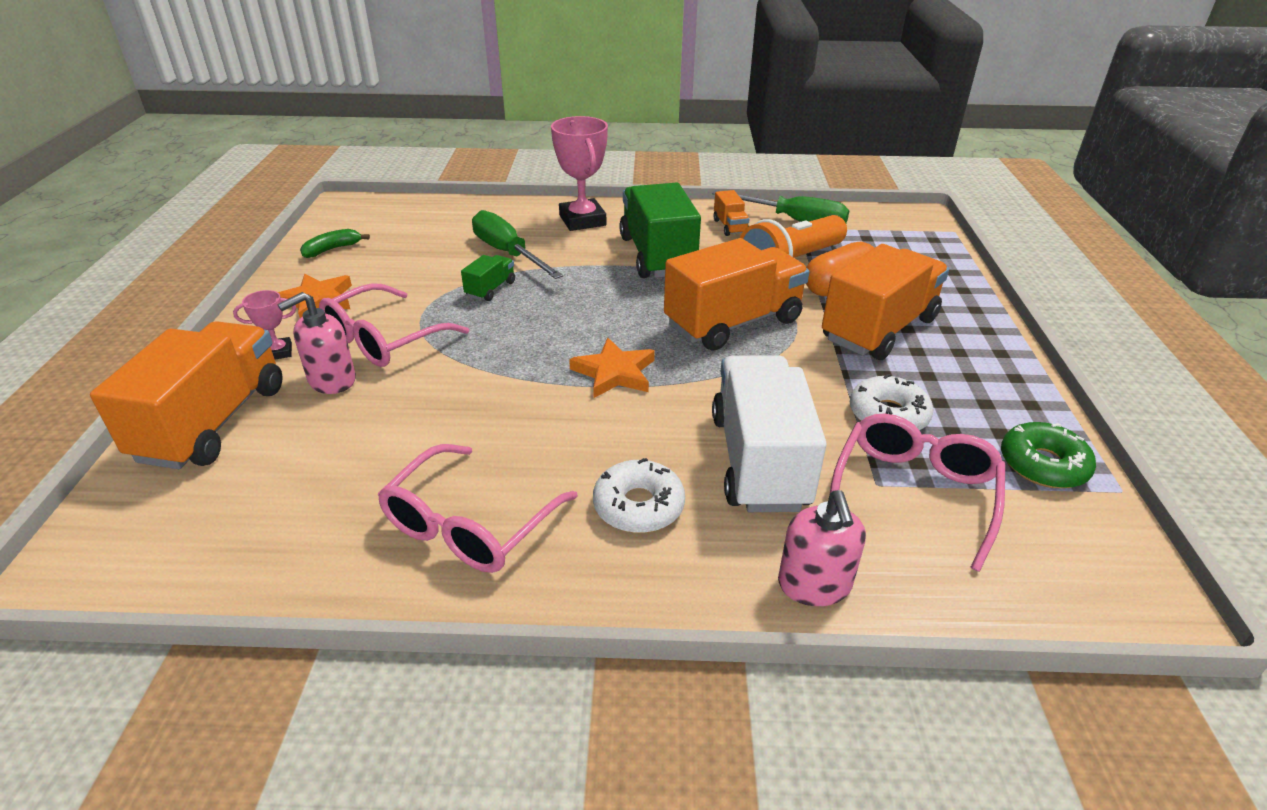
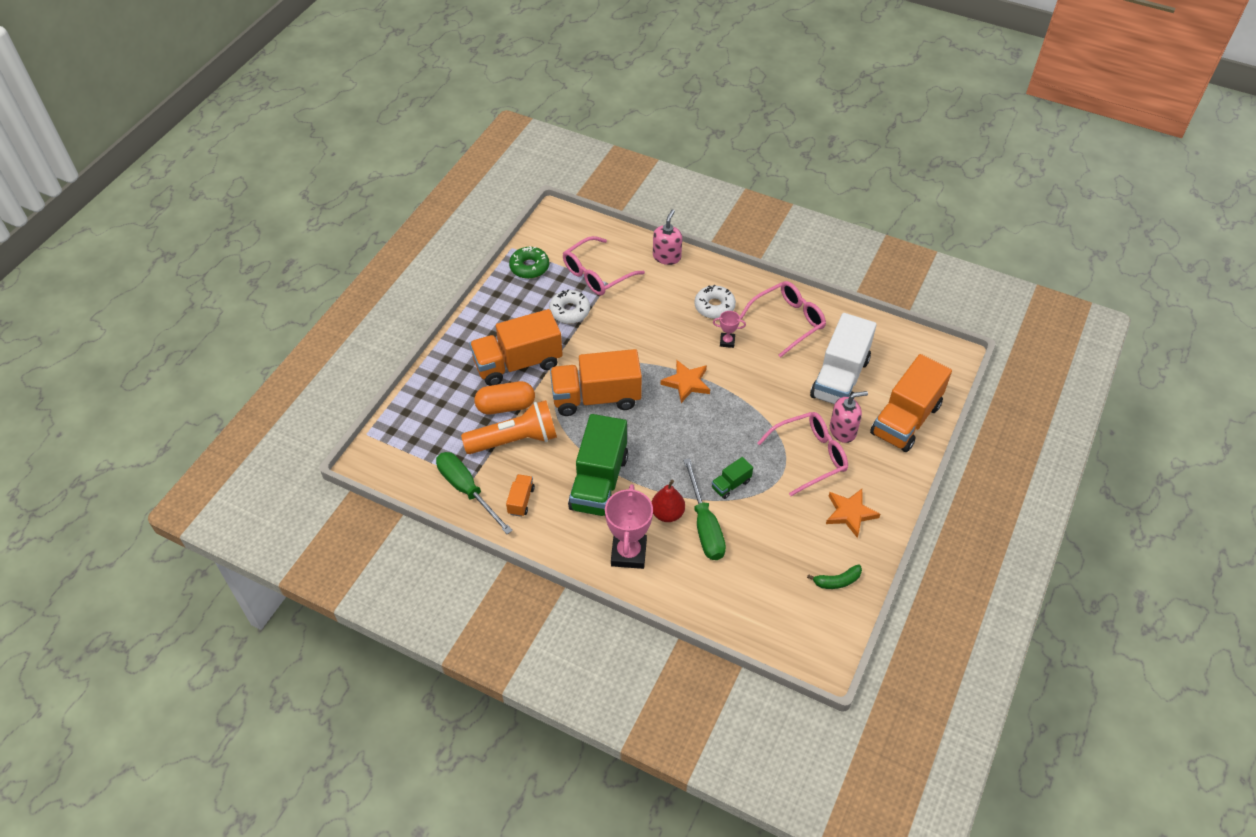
camera: 155 degrees left, 15 degrees up
(278, 352) = (874, 466): pink trophy -> pink trophy (727, 341)
(558, 252) = (667, 513): none -> red pear
(759, 461) = (649, 309): white truck -> white truck (840, 378)

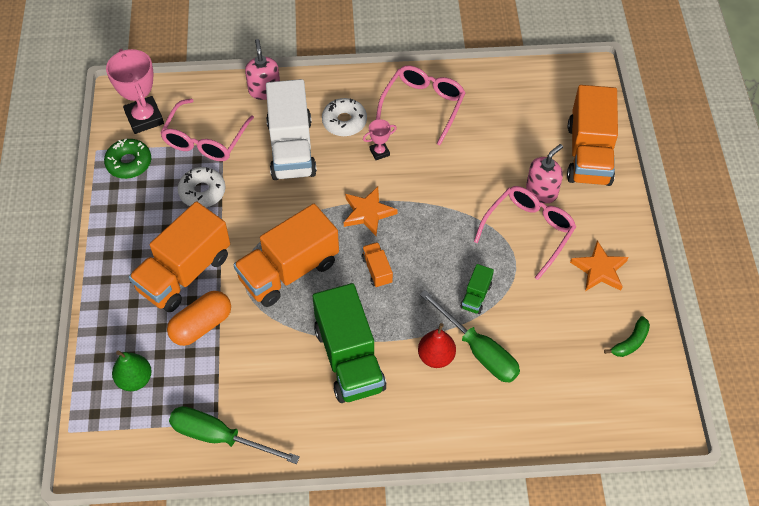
camera: 30 degrees left, 5 degrees up
(434, 421) = (135, 379): none -> green pear
(515, 440) = (235, 357): orange flashlight -> none
(521, 500) = (283, 419): orange truck -> orange truck (377, 270)
(628, 553) = (425, 417): pink trophy -> pink trophy (144, 118)
(840, 378) = (506, 141): white truck -> white truck (291, 148)

